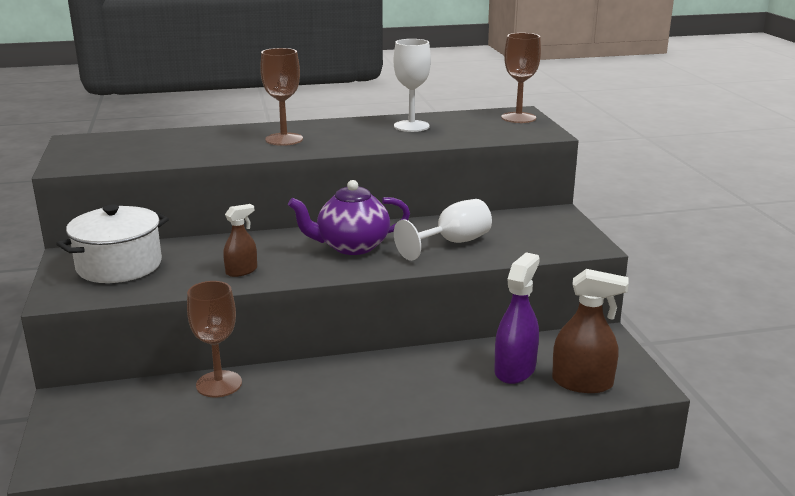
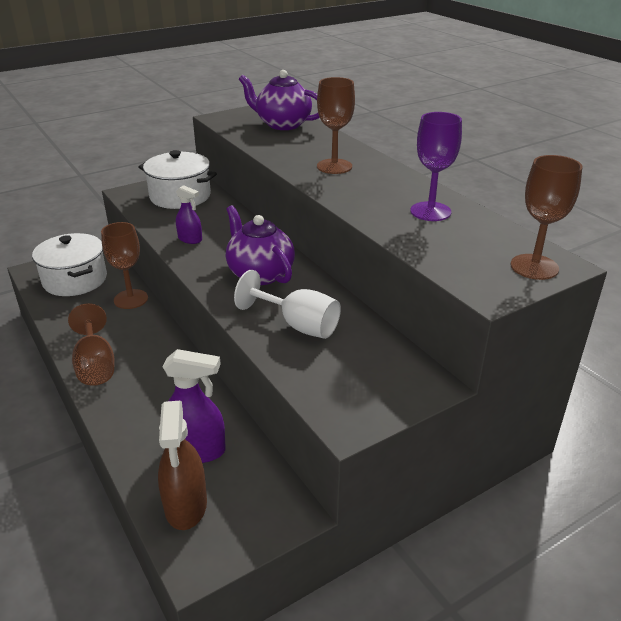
camera: 70 degrees right, 10 degrees up
(124, 425) = (75, 280): none -> white pot
(140, 143) = (282, 124): none -> purple teapot
(241, 271) = (190, 239): brown spray bottle -> purple spray bottle
(342, 419) = (95, 365): none -> brown goblet
(411, 126) = (430, 211): white goblet -> purple goblet

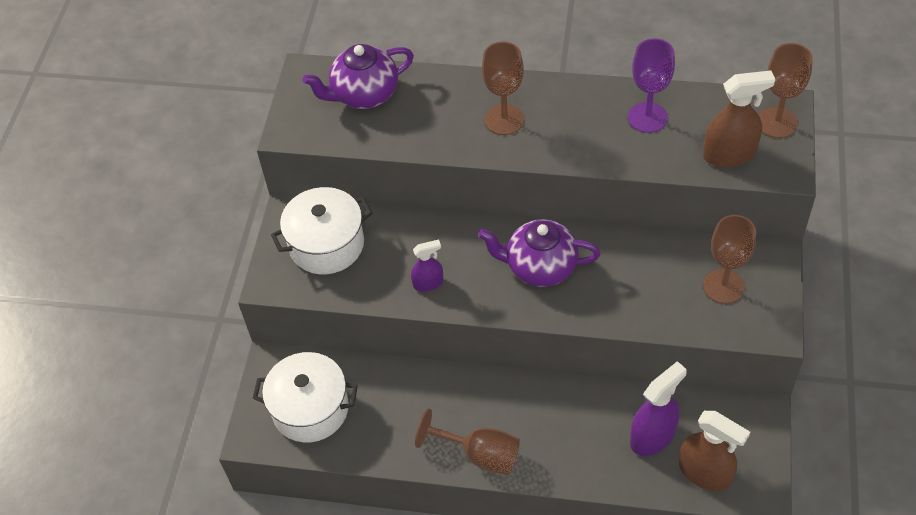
camera: 45 degrees left, 20 degrees up
(131, 299) = (394, 379): brown goblet -> brown goblet (723, 286)
(298, 325) = (639, 287): white goblet -> none
(457, 258) = (729, 154): none -> brown spray bottle

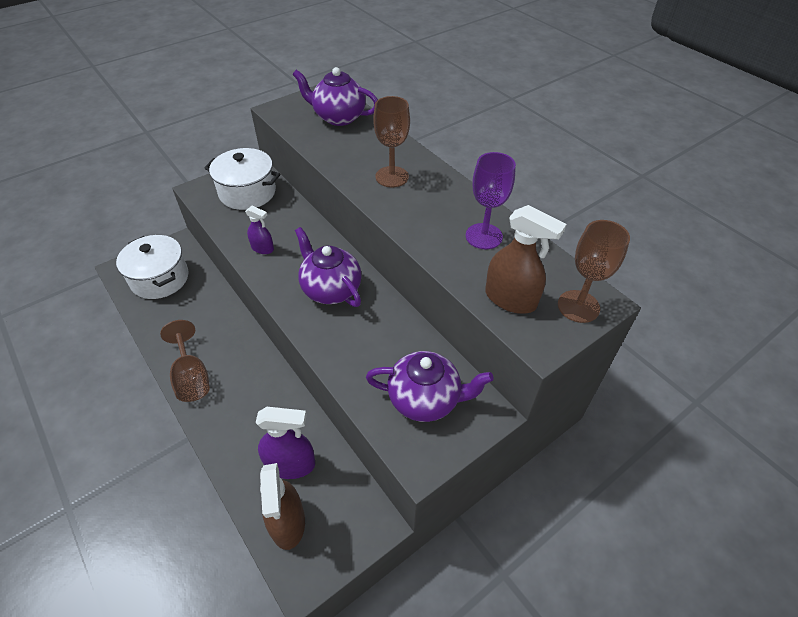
camera: 40 degrees right, 5 degrees down
(723, 286) = (425, 399): brown goblet -> purple teapot

